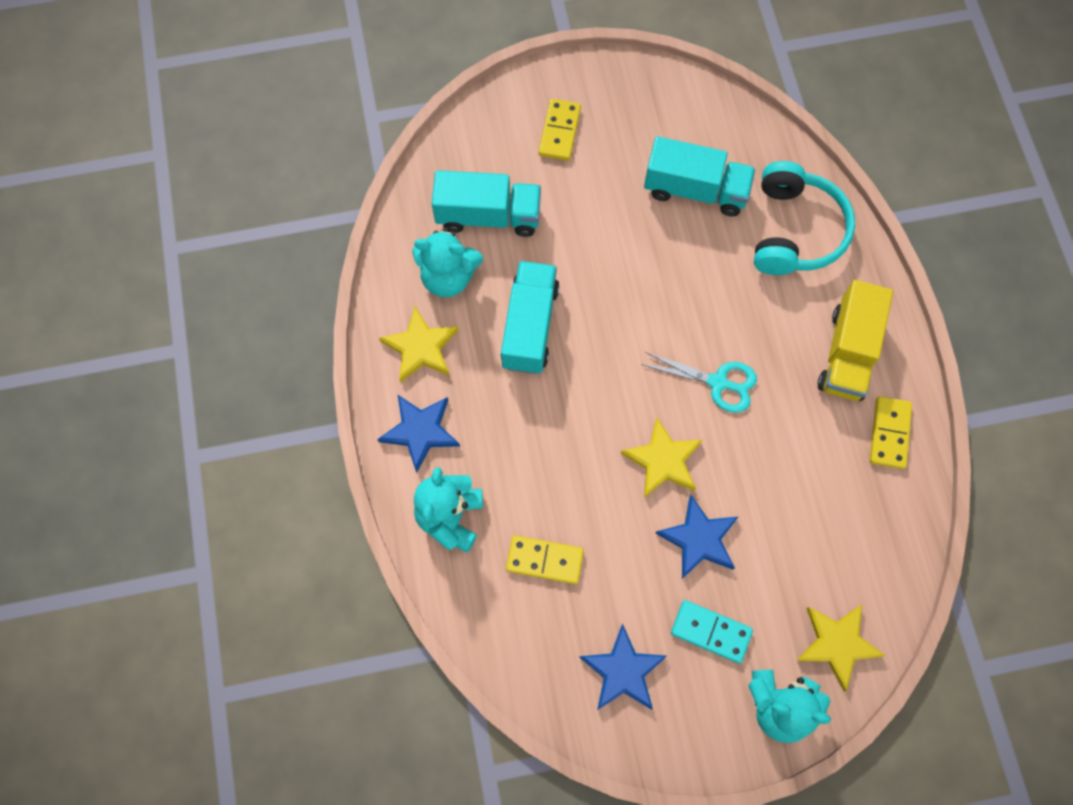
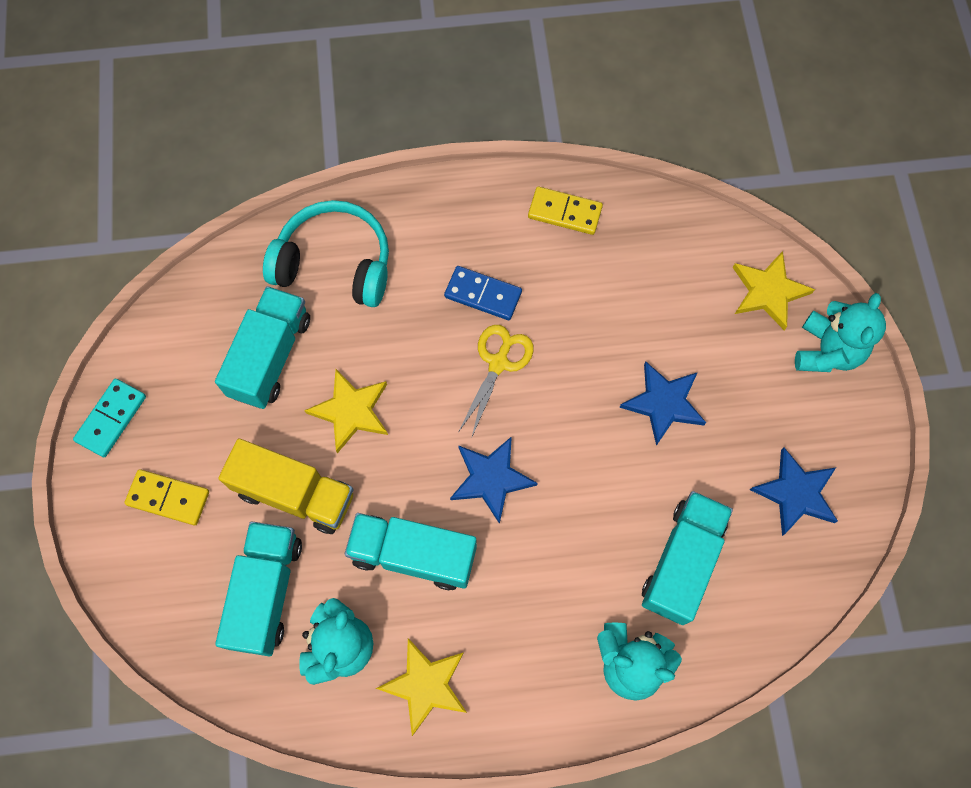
camera: 85 degrees left, 0 degrees up
(420, 431) = (529, 691): blue star -> blue star (491, 479)
(544, 560) = (681, 562): yellow domino -> turquoise truck
(663, 460) = (579, 428): yellow star -> yellow star (351, 411)
(711, 631) = (756, 404): turquoise domino -> turquoise domino (111, 418)
(718, 383) = (498, 363): turquoise scissors -> yellow scissors
(786, 363) = (483, 295): none -> blue domino
(847, 353) = (477, 236): yellow truck -> yellow truck (295, 493)

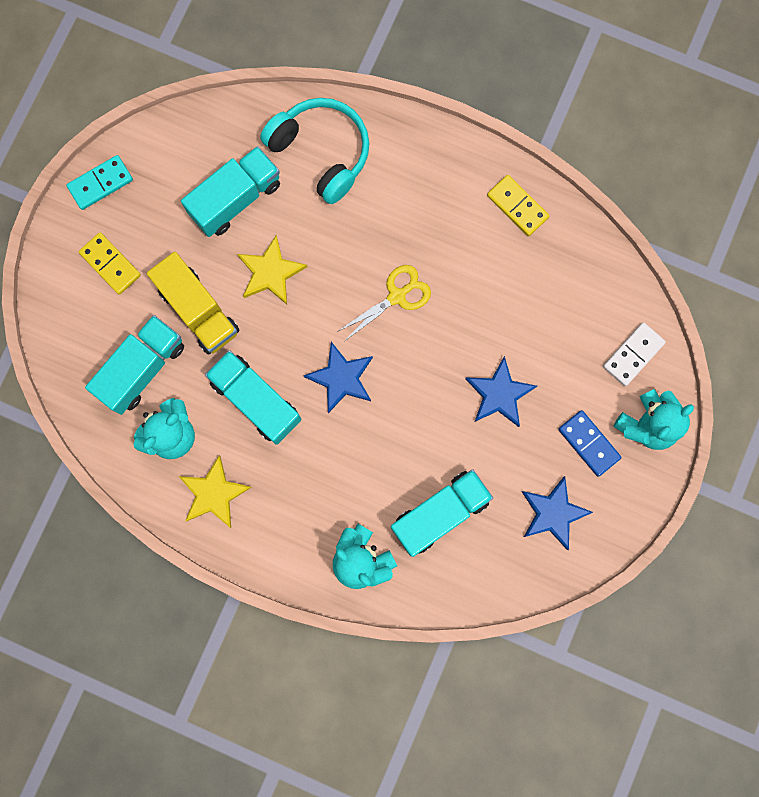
camera: 30 degrees right, 10 degrees up
(483, 295) = (416, 237): blue domino -> blue domino (588, 443)
(768, 291) = (633, 355): yellow star -> white domino

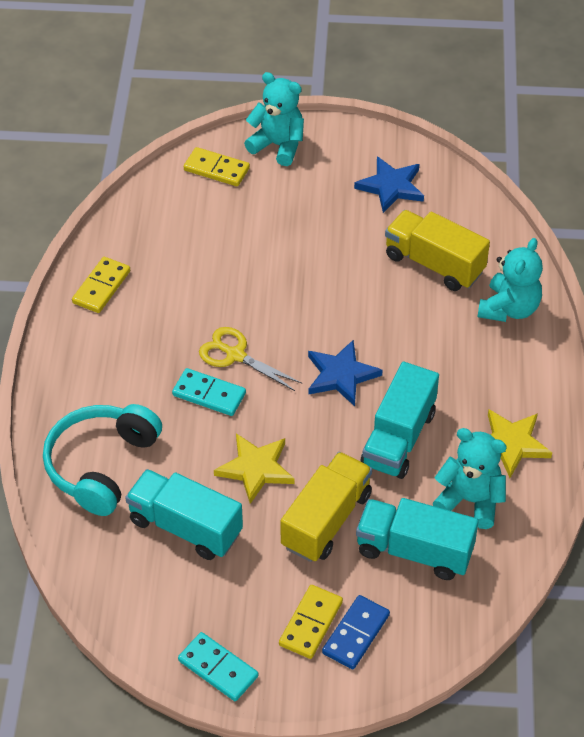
camera: 110 degrees left, 30 degrees down
(362, 260) = (209, 394): none -> turquoise domino
(440, 513) = (434, 264): turquoise truck -> yellow truck
(499, 394) = (299, 251): blue star -> none
(588, 443) = (315, 179): blue domino -> blue domino (356, 634)
(633, 355) = (216, 169): white domino -> yellow domino

